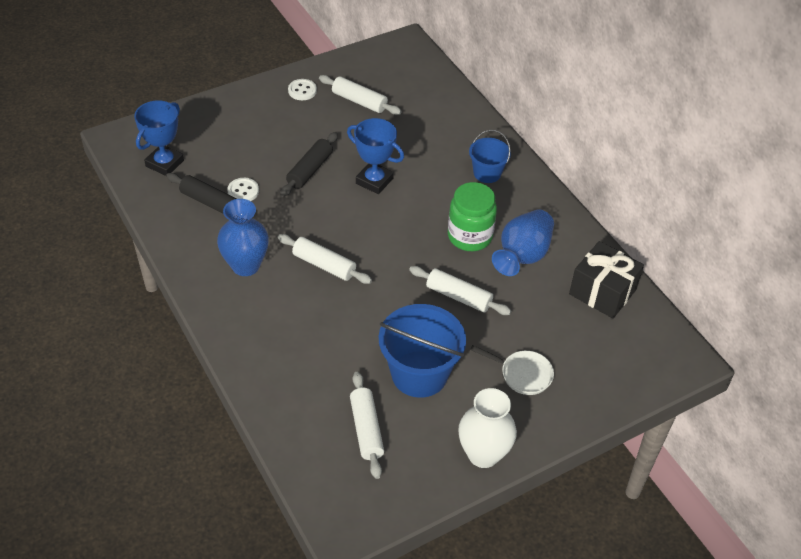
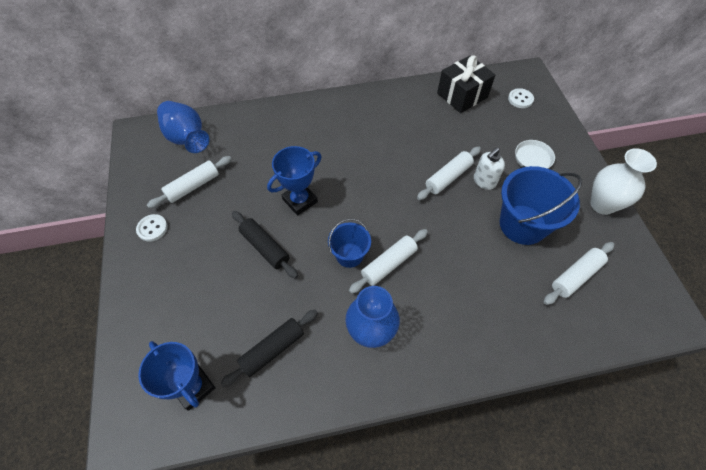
camera: 70 degrees left, 10 degrees up
(243, 191) = (269, 313): white button -> white button (520, 99)
(366, 429) = (575, 276): white rolling pin -> white rolling pin turned 45 degrees counterclockwise
(468, 331) = (484, 181): none -> white soap dispenser
(469, 236) = (386, 153): green jar -> none
(487, 173) = (322, 123): blue bucket -> blue bucket (349, 255)
(522, 256) = (416, 128): blue vase -> blue vase (187, 138)

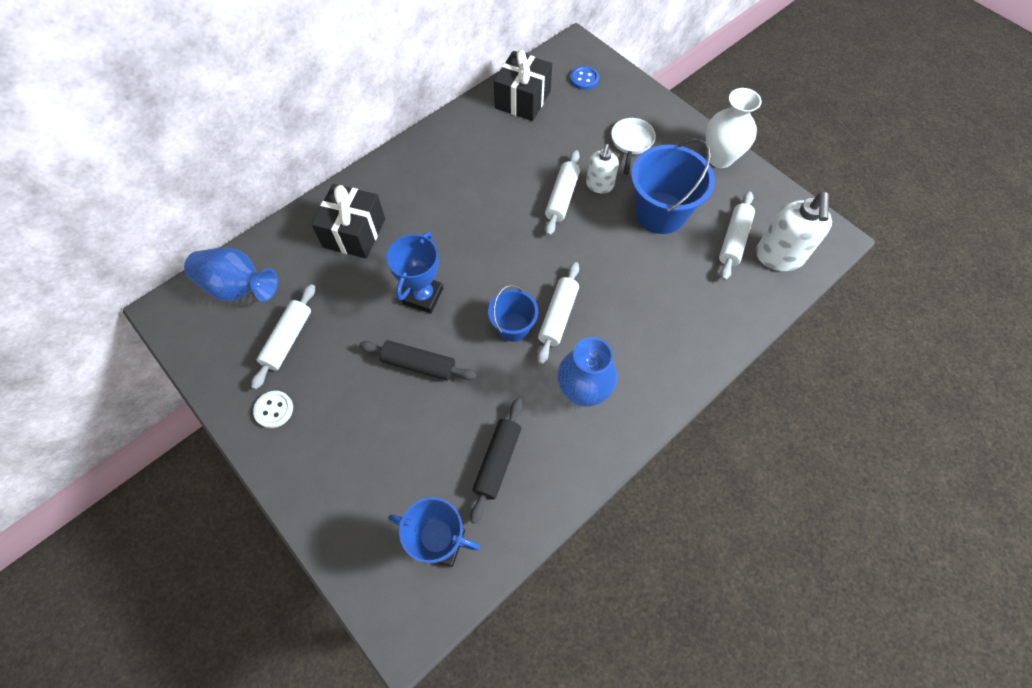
camera: 30 degrees left, 5 degrees up
(283, 136) = (354, 233): none -> black gift
(520, 99) = (584, 79): white button -> blue button
(611, 310) = (779, 256): none -> white soap dispenser

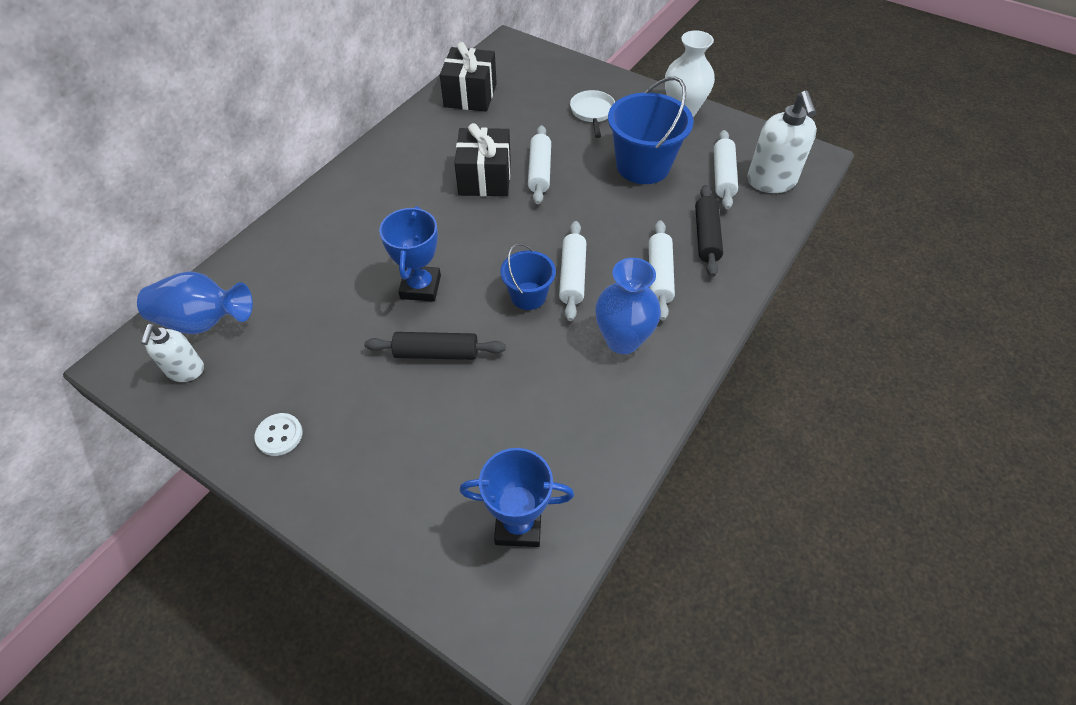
camera: 15 degrees left, 10 degrees down
(288, 339) = (277, 361): white rolling pin -> white rolling pin (659, 276)
(354, 233) = (325, 243): black gift -> black gift (485, 178)
(497, 461) = (554, 427): black rolling pin -> black rolling pin (706, 236)
(584, 79) = (527, 68): blue button -> none
(599, 185) = (574, 154): white soap dispenser -> white soap dispenser (185, 371)

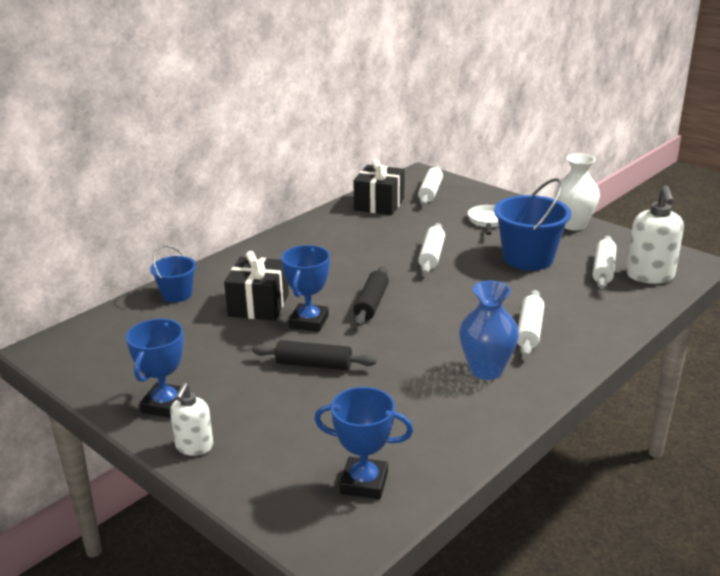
camera: 10 degrees right, 25 degrees down
(185, 371) = (96, 358): white soap dispenser -> white soap dispenser (194, 447)
(204, 322) = (118, 329): blue vase -> none
(279, 435) = (165, 405): white button -> blue trophy
(485, 178) = (381, 257): black gift -> black gift (258, 305)
(528, 296) = (404, 334): blue bucket -> blue bucket (177, 294)
(572, 276) = (447, 325): white rolling pin -> white rolling pin (430, 192)
(706, 236) = (579, 308): black rolling pin -> black rolling pin (371, 303)

